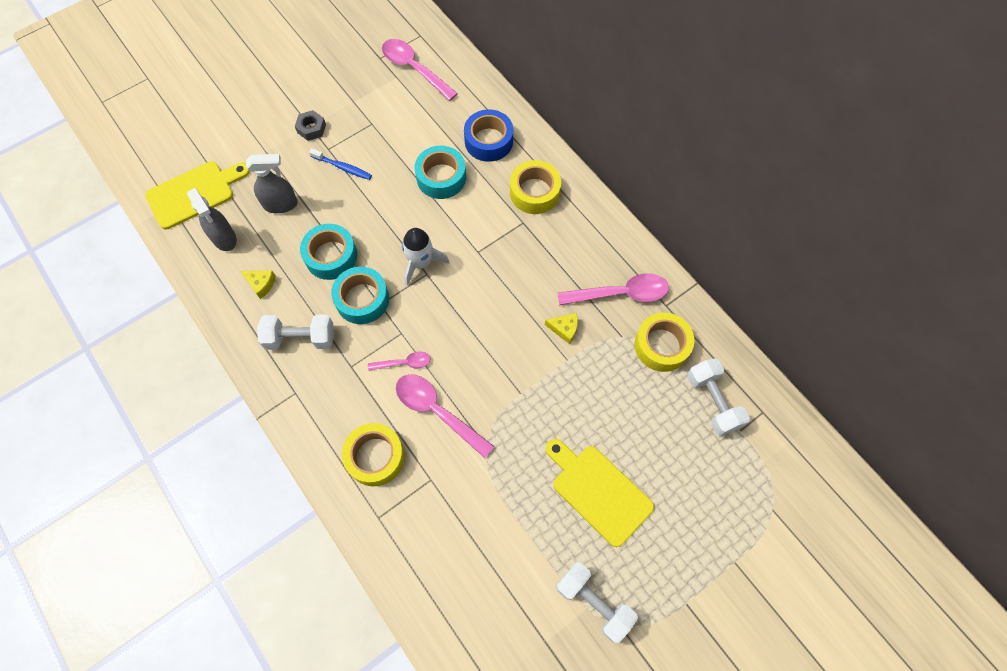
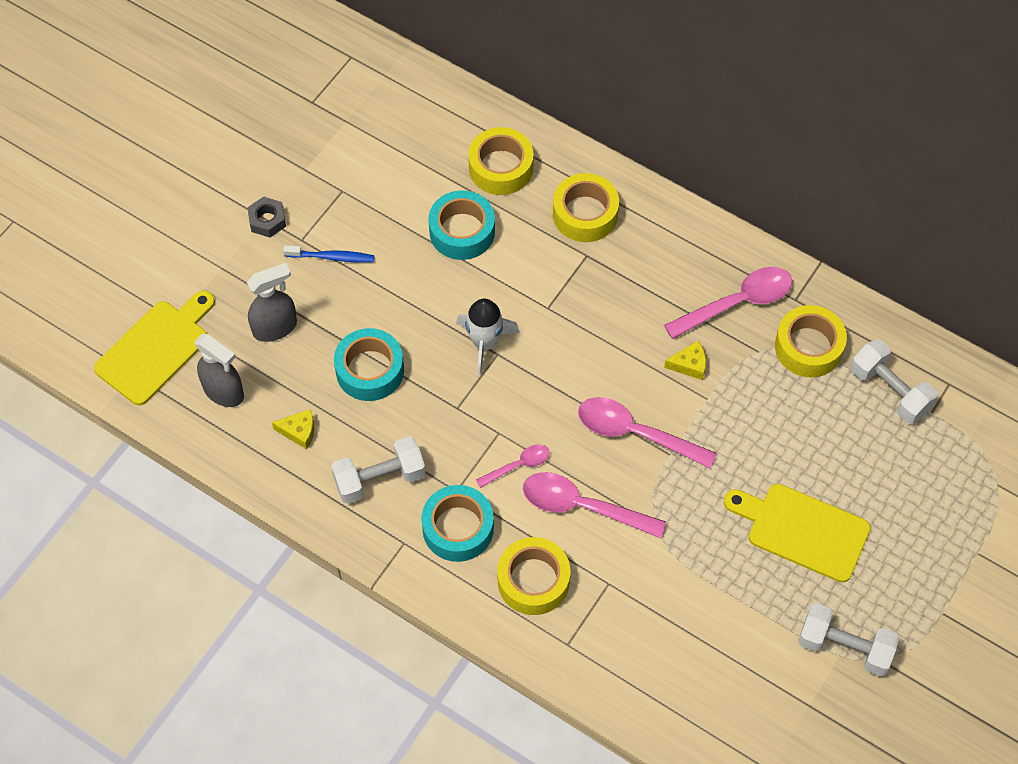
camera: 20 degrees left, 5 degrees down
(362, 299) = (433, 409): turquoise tape -> turquoise tape (458, 528)
(414, 69) = (364, 103): pink spoon -> pink spoon (635, 433)
(488, 141) = (501, 168): blue tape -> yellow tape

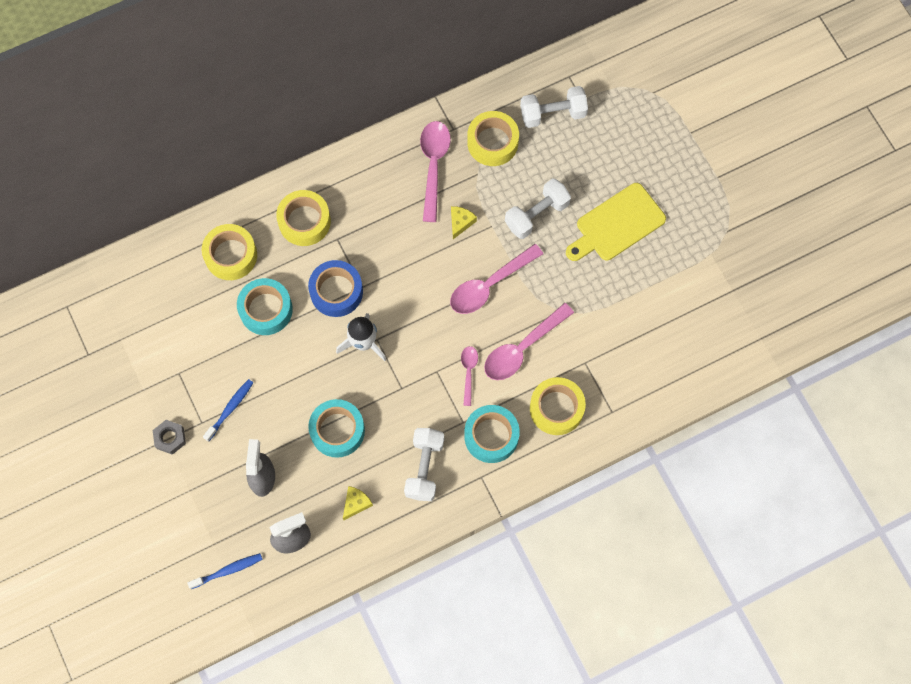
camera: 60 degrees left, 10 degrees up
(156, 349) = (228, 570): yellow cutting board -> blue toothbrush
(526, 286) = (336, 291): none -> blue tape
(844, 647) = (707, 247): white dumbbell -> white dumbbell (536, 215)

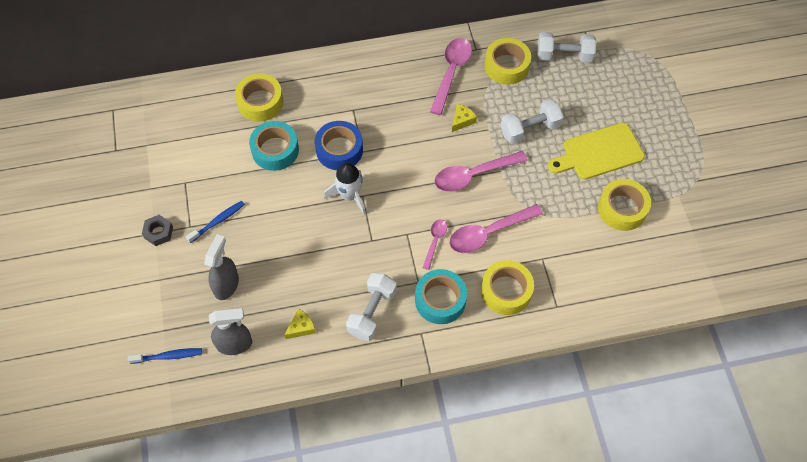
camera: 15 degrees right, 10 degrees down
(304, 221) = (330, 90): yellow tape -> yellow tape (622, 209)
(337, 430) = (304, 262): turquoise tape -> none

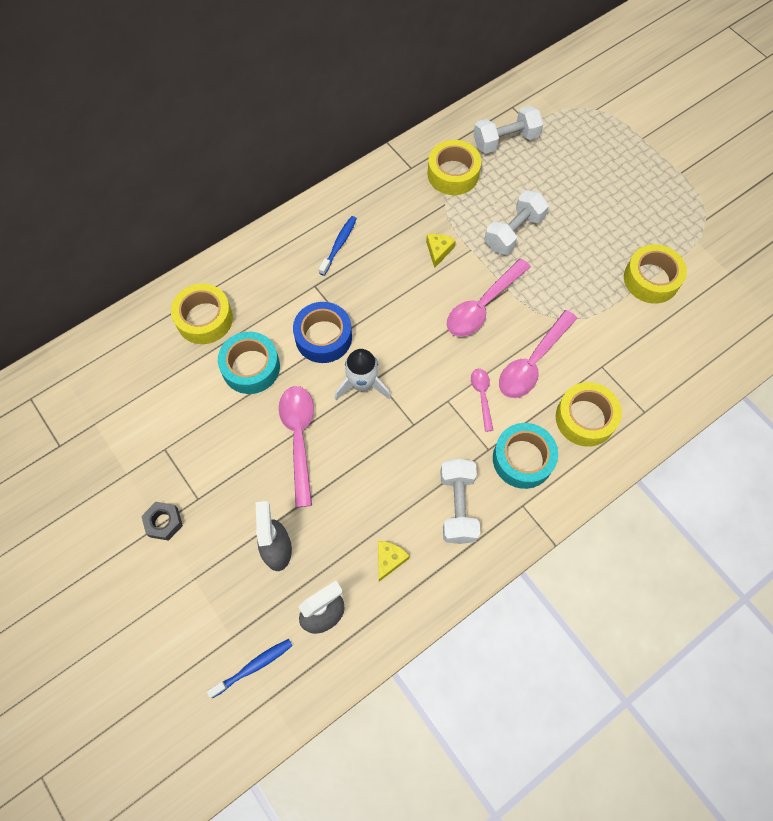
camera: 25 degrees left, 5 degrees up
(218, 221) = (228, 478): blue toothbrush -> blue toothbrush (339, 245)
(451, 73) = (399, 203): pink spoon -> pink spoon (299, 438)
(599, 153) = (596, 229): yellow cutting board -> none

